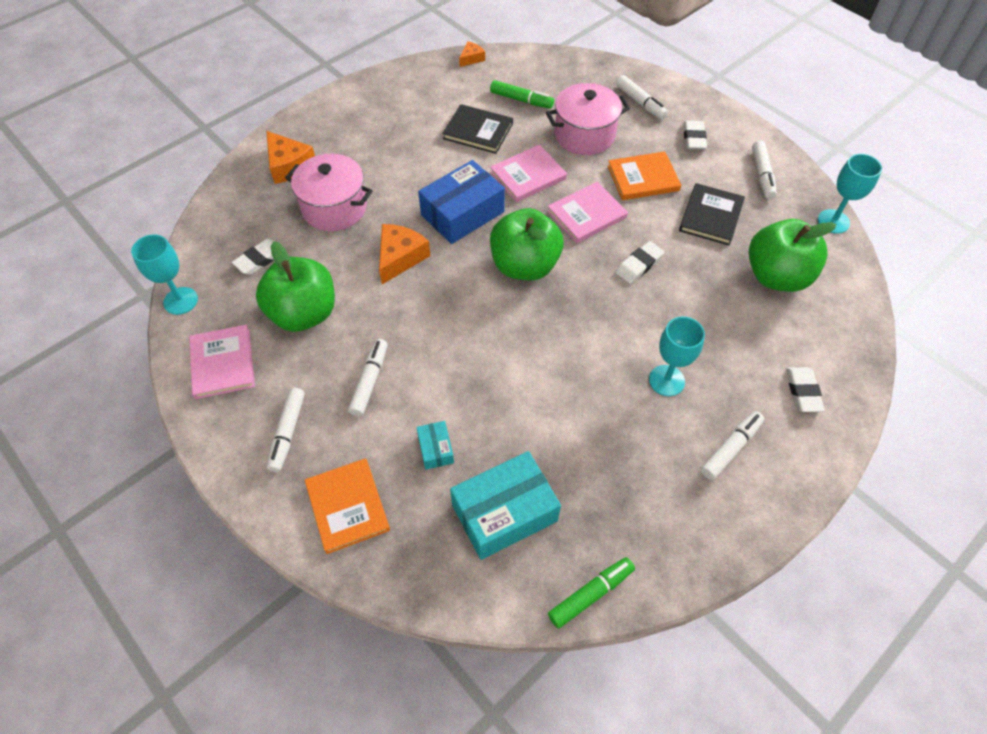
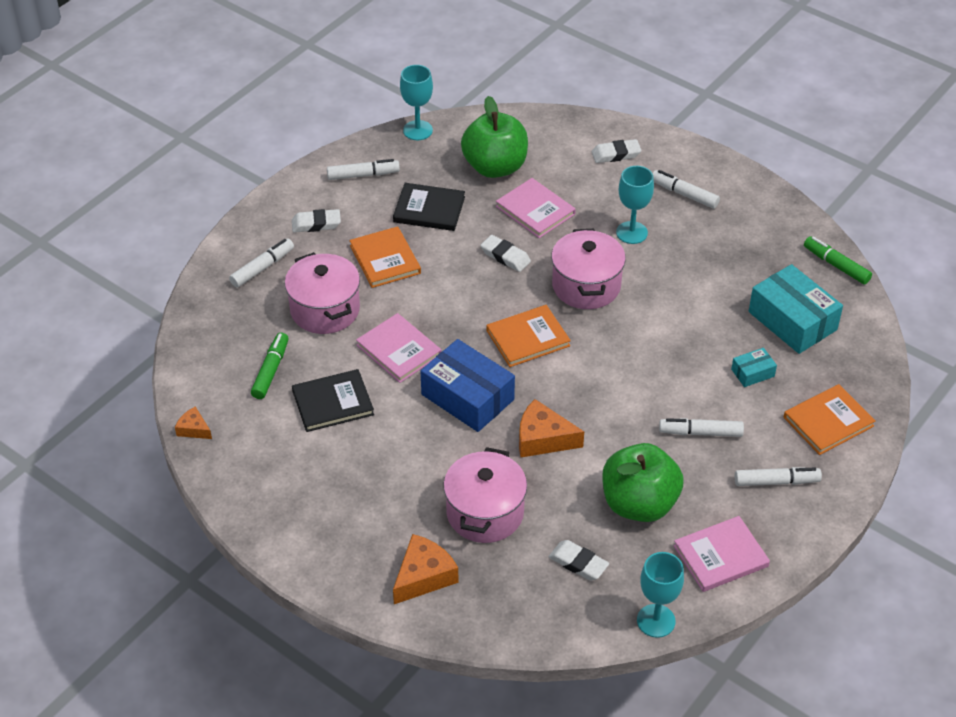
camera: 100 degrees left, 10 degrees down
(478, 131) = (333, 403): black book -> black book turned 60 degrees clockwise
(524, 266) = (528, 338): green apple -> orange book
(586, 214) = (447, 298): pink book -> pink book (535, 210)
(589, 324) = (586, 286): none -> pink pot

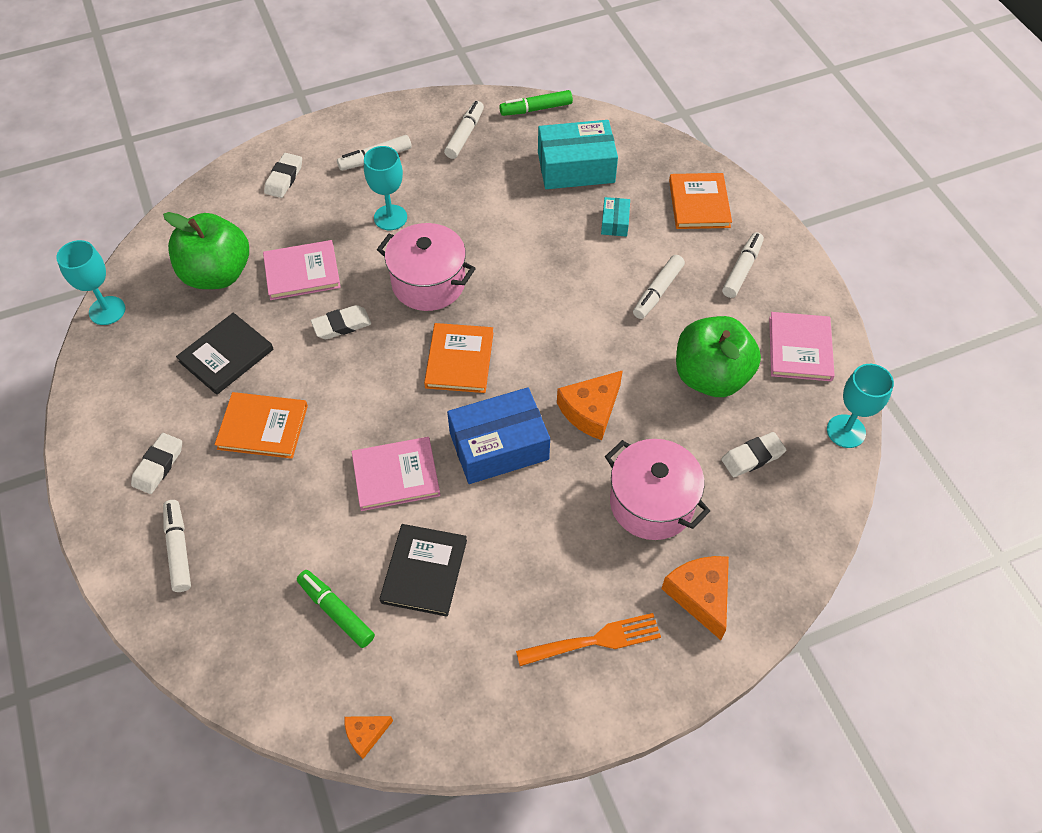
camera: 60 degrees left, 10 degrees up
(325, 310) = (289, 516): pink pot -> none
(342, 525) = (593, 641): none -> orange fork
(363, 175) = (126, 388): white marker -> white marker (465, 135)

